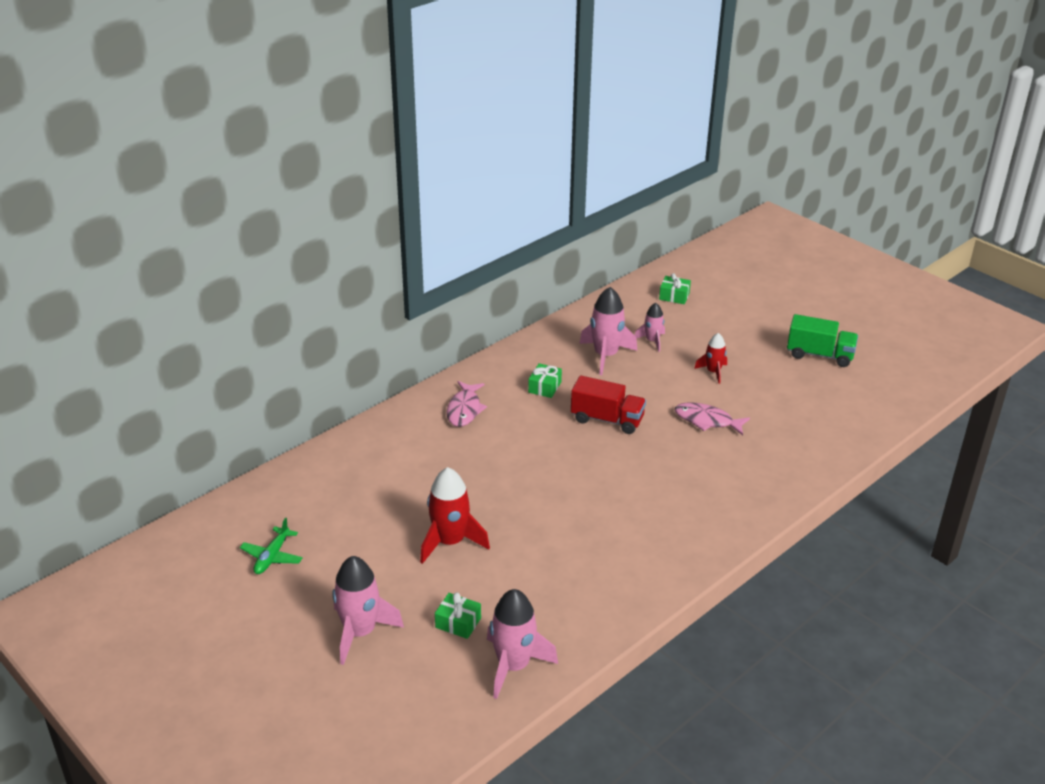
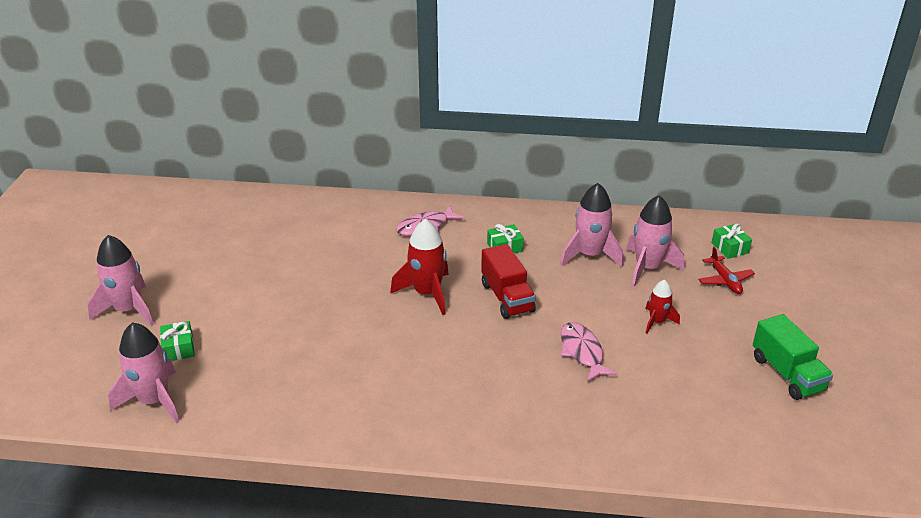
camera: 50 degrees right, 0 degrees up
(272, 557) = (172, 235): green plane -> none
(450, 542) = (265, 298): red rocket -> red rocket (427, 293)
(652, 341) = (647, 268): pink rocket -> pink rocket, size x1.74
(705, 320) = (725, 280): none -> red plane

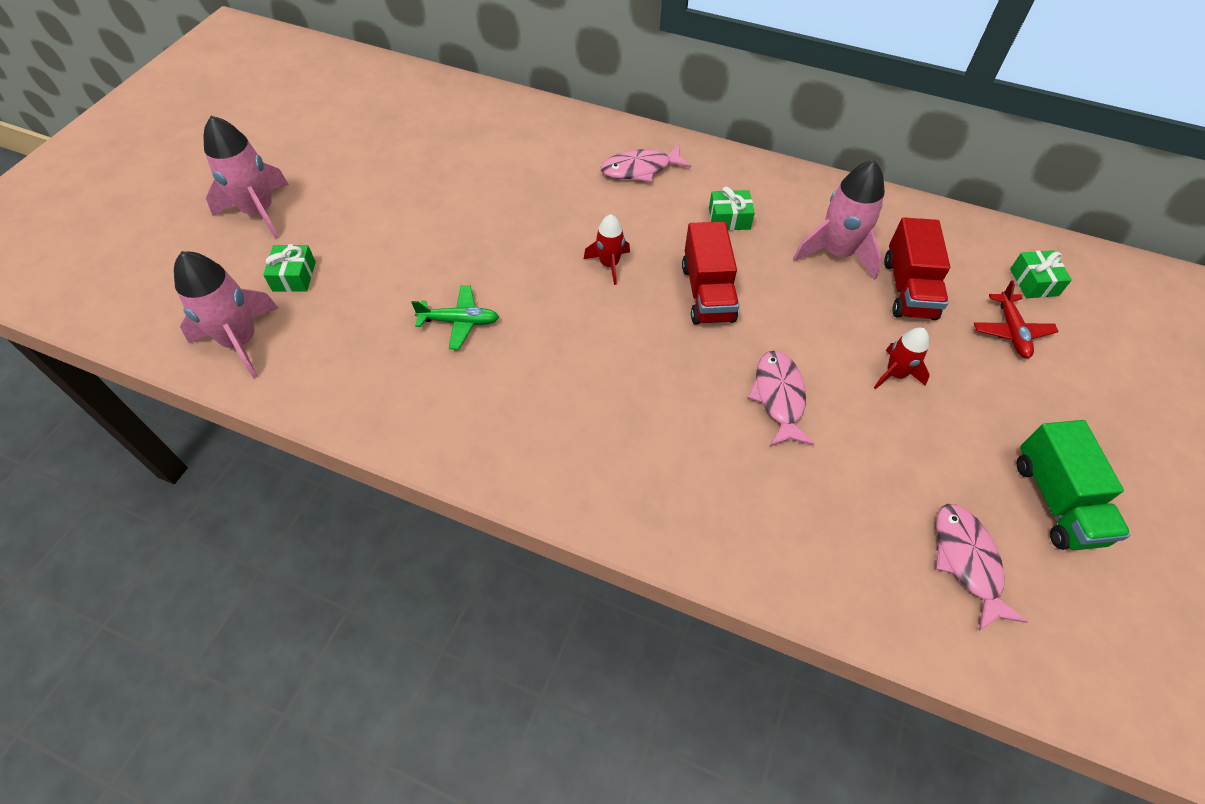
camera: 15 degrees right, 20 degrees up
(327, 352) = (459, 321): none -> green plane
(427, 293) = (609, 264): red rocket -> red rocket, size x0.57
(647, 268) = (908, 289): pink rocket -> red truck
(742, 421) = (967, 561): none -> pink fish

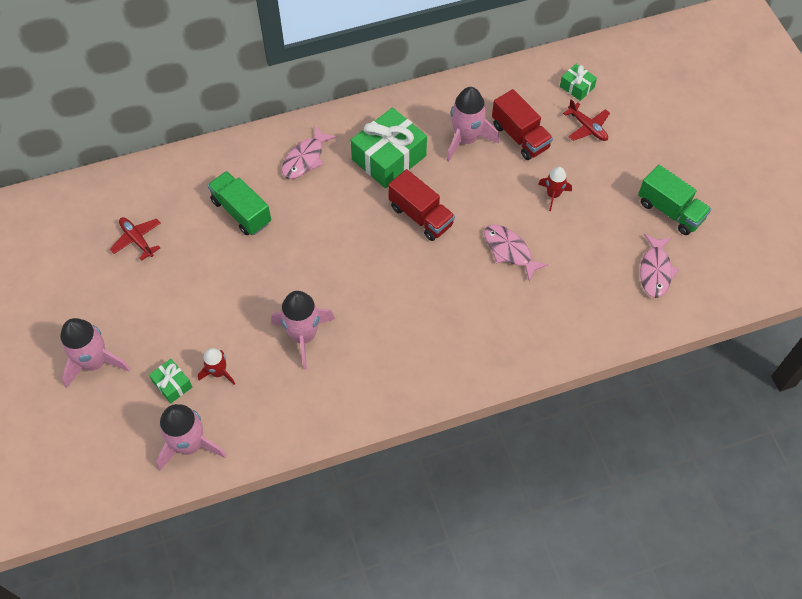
camera: 40 degrees left, 5 degrees up
(413, 141) = (137, 239): none -> red plane
(459, 321) = (304, 336): green plane -> pink rocket
(529, 175) = (241, 212): none -> green truck
(609, 264) = (351, 238): red rocket -> red rocket (218, 372)
(729, 218) = (389, 158): green gift -> green gift, size x2.06
(967, 561) = (655, 271): pink fish -> pink fish turned 120 degrees counterclockwise

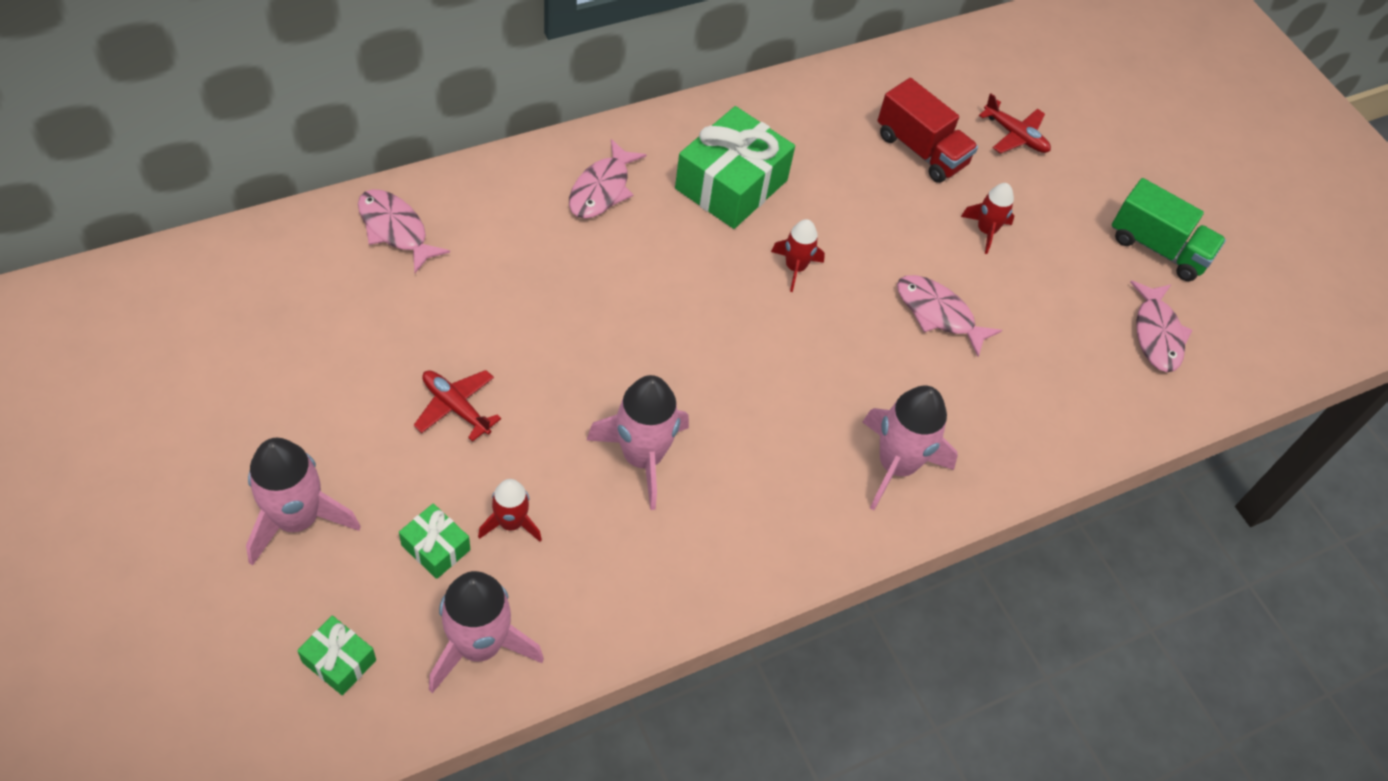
camera: 15 degrees left, 5 degrees down
(137, 239) = (346, 319): red plane -> red plane (455, 407)
(173, 182) = (395, 230): none -> pink fish
(241, 212) = (512, 271): green truck -> none
(421, 216) = (795, 268): red truck -> red rocket
(466, 139) = (842, 156): pink rocket -> pink rocket (896, 465)
(577, 87) = (988, 80): green gift -> green gift (339, 661)

